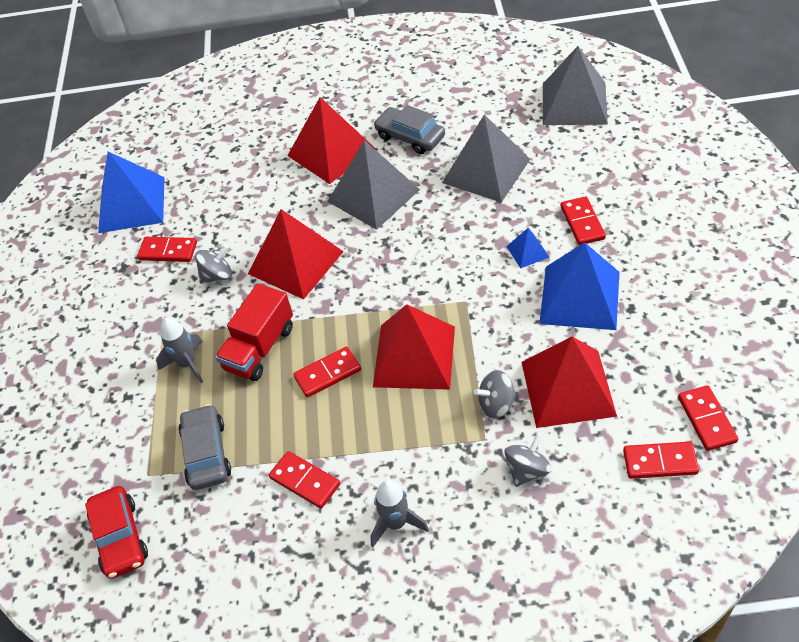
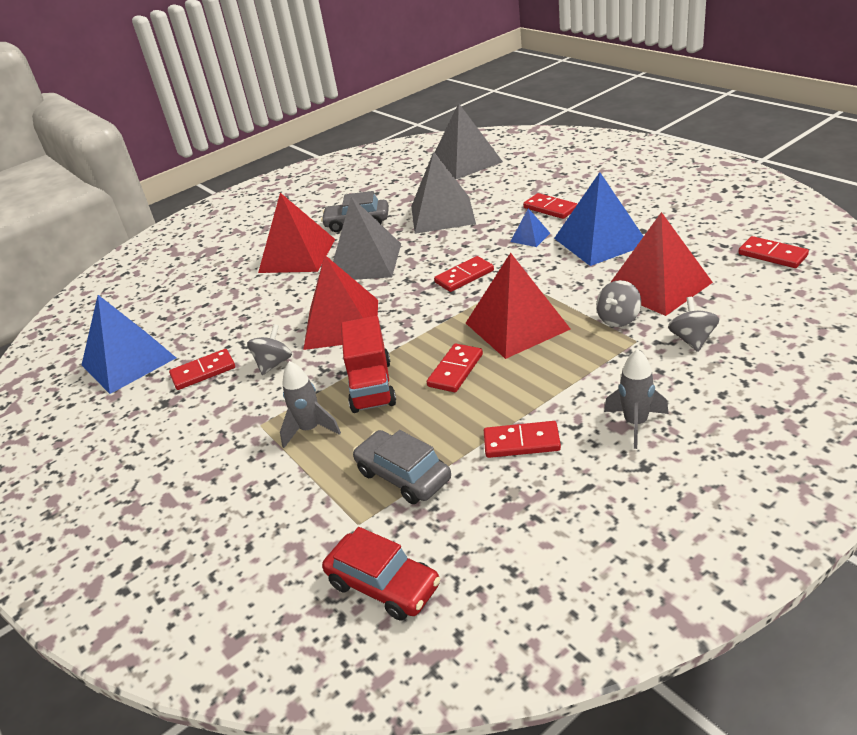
camera: 35 degrees left, 15 degrees down
(660, 462) = (775, 288): red domino -> red domino (464, 276)

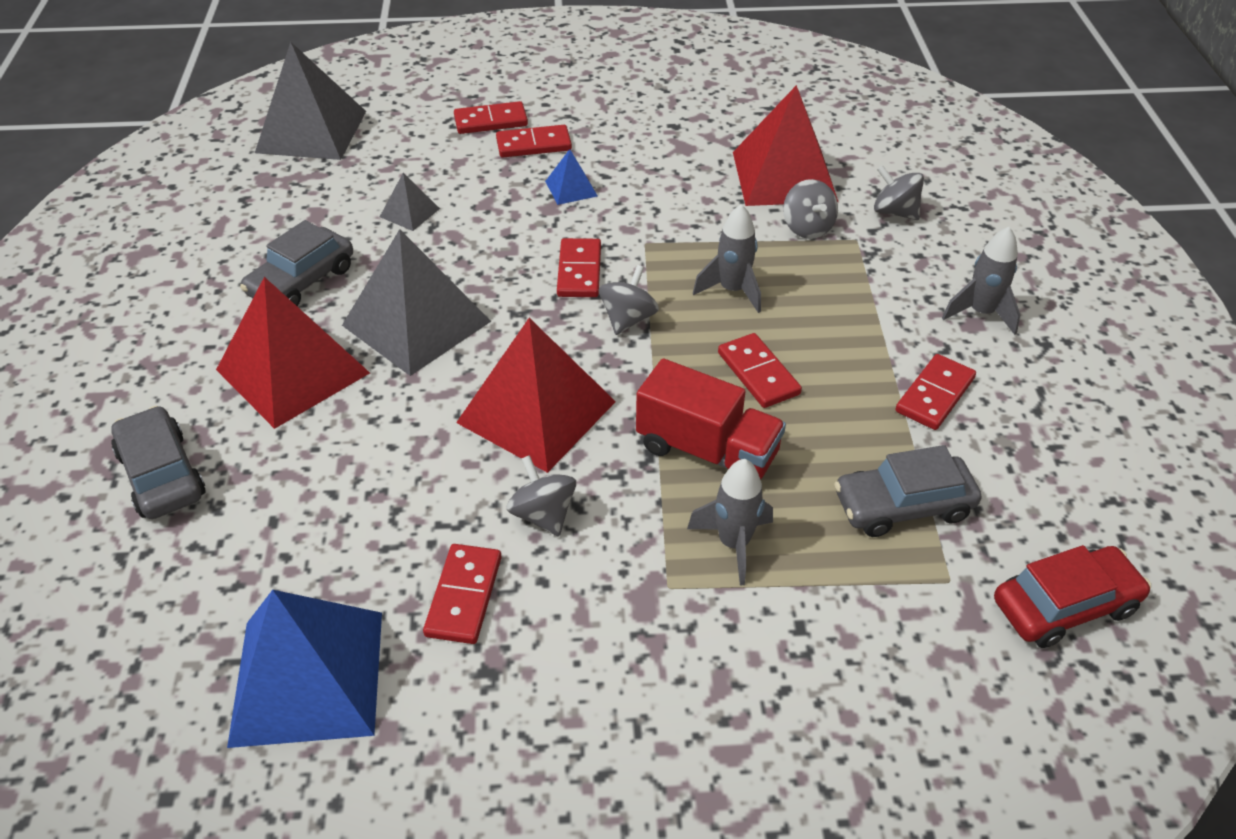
camera: 60 degrees left, 10 degrees up
(207, 268) = (161, 474): none -> grey car
(442, 214) = (409, 212): grey pyramid -> grey pyramid, size x0.45
(445, 309) = (628, 319): none -> grey spinning top
(517, 326) = (732, 290): red pyramid -> grey rocket
(600, 241) = (653, 157): blue pyramid -> none
(772, 255) = (822, 98): red domino -> red domino (491, 121)

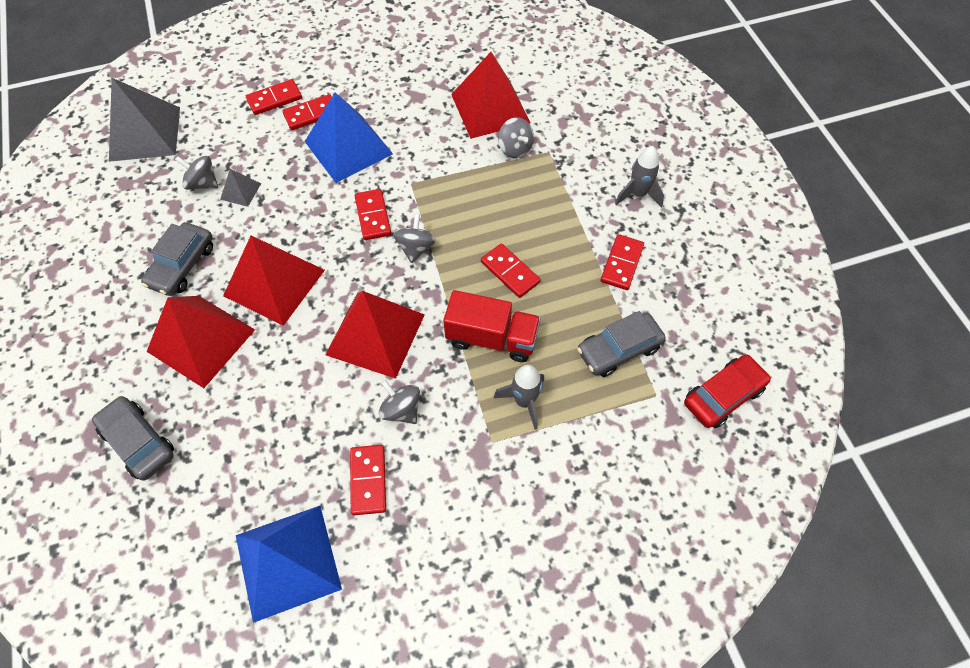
camera: 15 degrees left, 15 degrees up
(416, 323) = (274, 283): grey pyramid -> red pyramid
(571, 188) = (348, 147): blue pyramid -> blue pyramid, size x2.21
(732, 290) = (478, 210): grey rocket -> none
(894, 212) = (568, 124): grey spinning top -> grey spinning top (203, 183)

